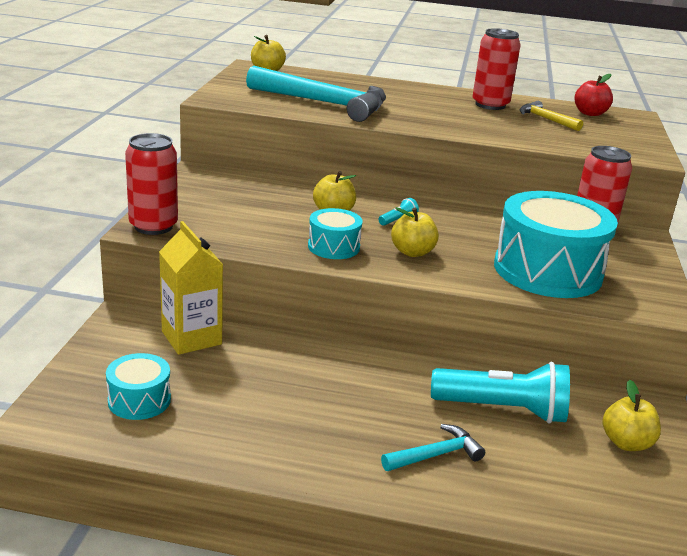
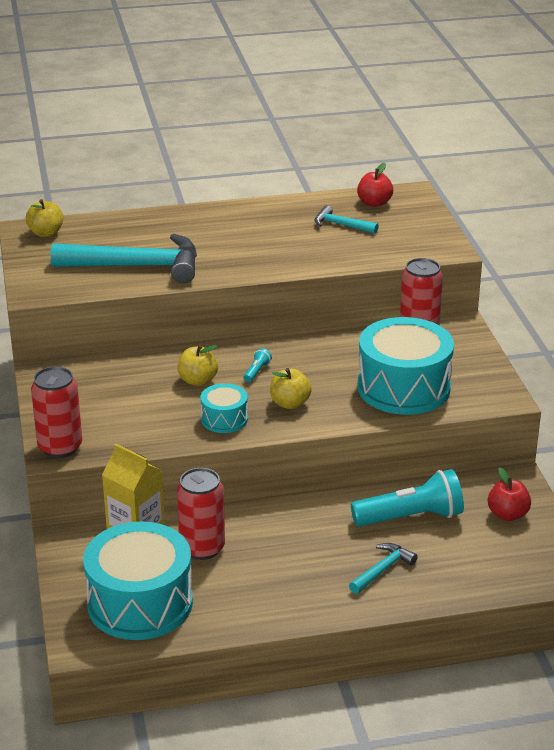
camera: 20 degrees left, 5 degrees up
(139, 400) = (140, 603): turquoise drum -> turquoise drum, size x2.04
(490, 105) = (282, 219): red can -> red can (202, 548)
(546, 119) = (341, 225): yellow hammer -> turquoise hammer
(626, 443) = (507, 514): yellow apple -> red apple

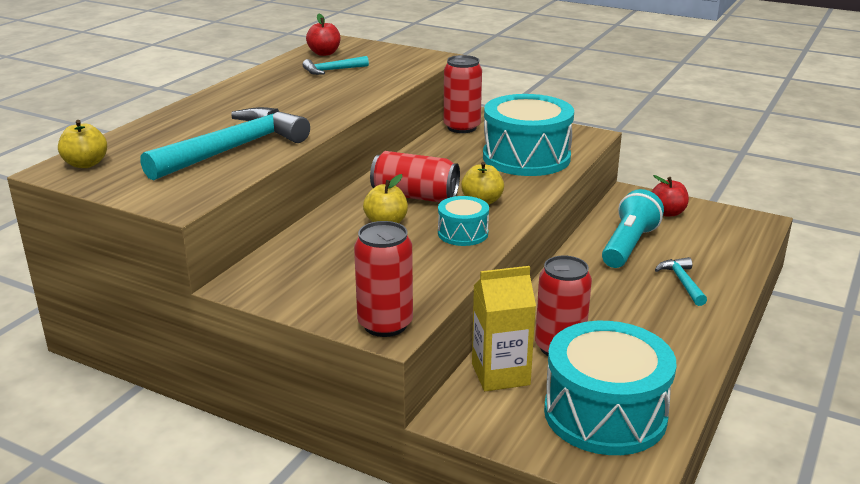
camera: 50 degrees left, 5 degrees down
(257, 371) = (415, 196): turquoise flashlight -> red can

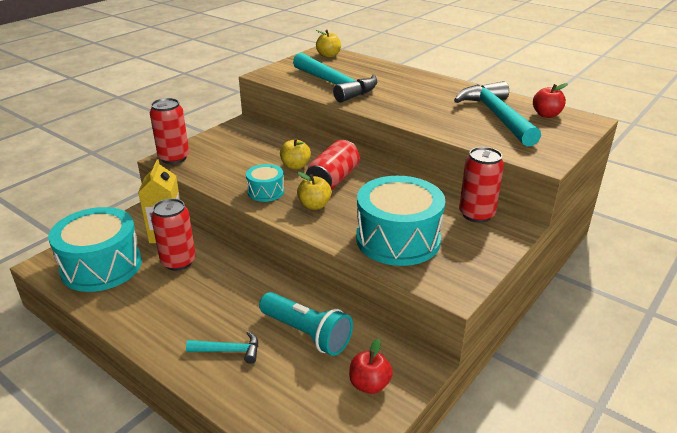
camera: 100 degrees right, 5 degrees up
(332, 70) = (497, 116): turquoise hammer -> turquoise hammer, size x2.12

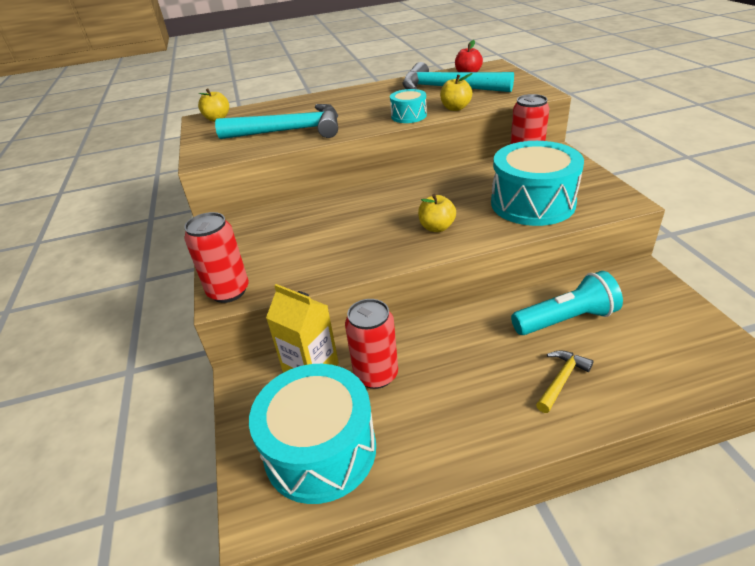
camera: 50 degrees left, 5 degrees up
(229, 351) = (561, 380): turquoise hammer -> yellow hammer
(266, 192) = (380, 248): turquoise drum -> turquoise drum (408, 116)
(295, 166) = (351, 217): yellow apple -> yellow apple (455, 108)
(333, 179) = (401, 205): red can -> none
(369, 384) = (654, 306): red apple -> none

